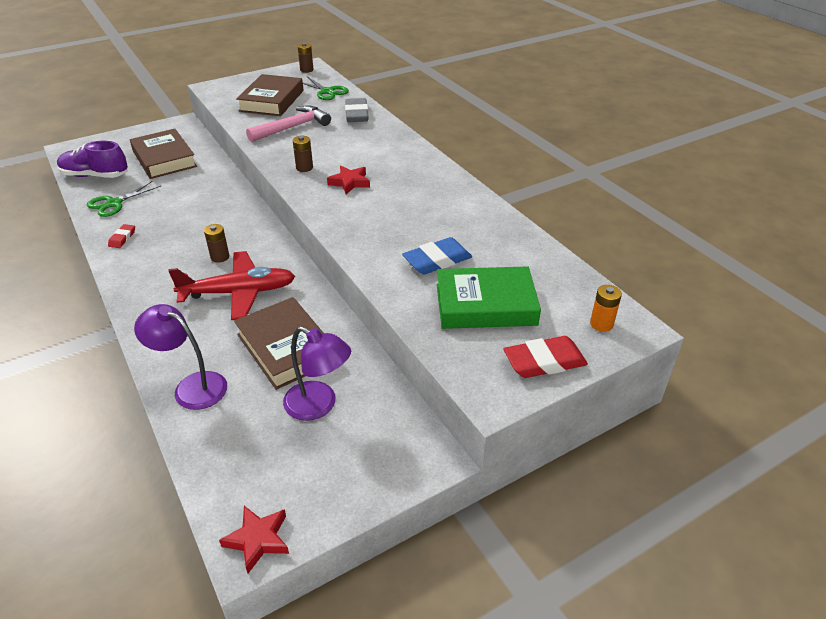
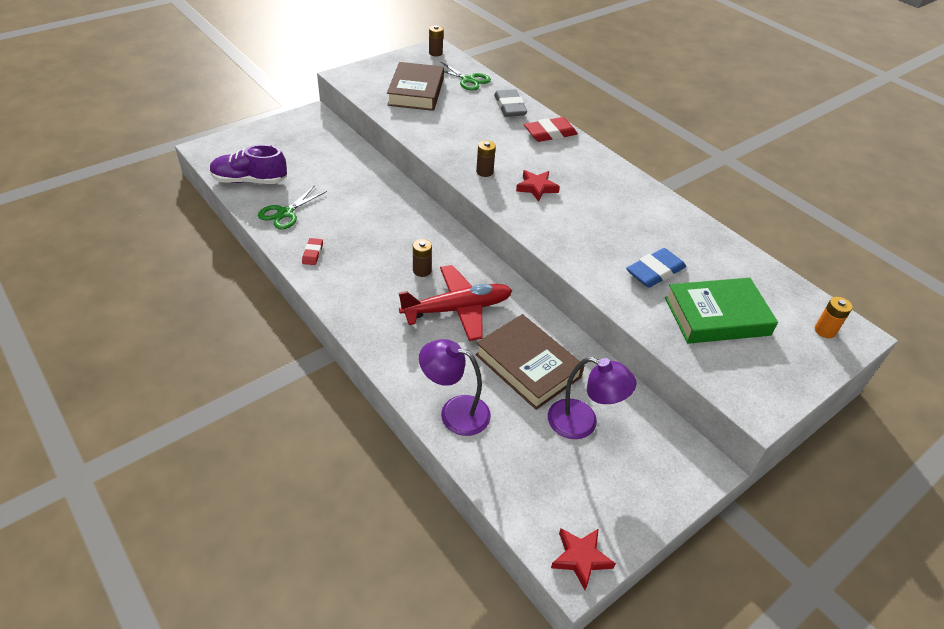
camera: 10 degrees left, 5 degrees up
(164, 159) = (315, 158): brown book -> none
(293, 127) = (452, 124): pink hammer -> none
(544, 362) = (789, 371): red eraser -> red eraser (550, 133)

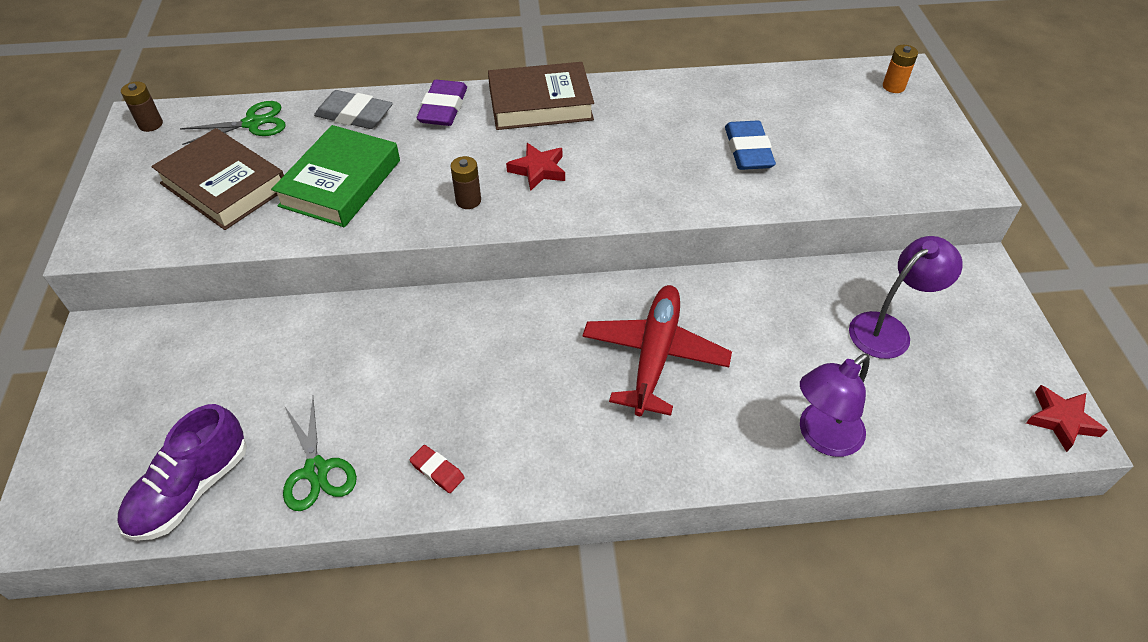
camera: 55 degrees left, 5 degrees up
(422, 270) = (561, 359): brown battery -> none
(528, 366) = (783, 334): brown book -> brown book (540, 103)
(550, 133) = (443, 108): red eraser -> purple eraser
(716, 316) = (838, 143): green book -> green book (340, 183)

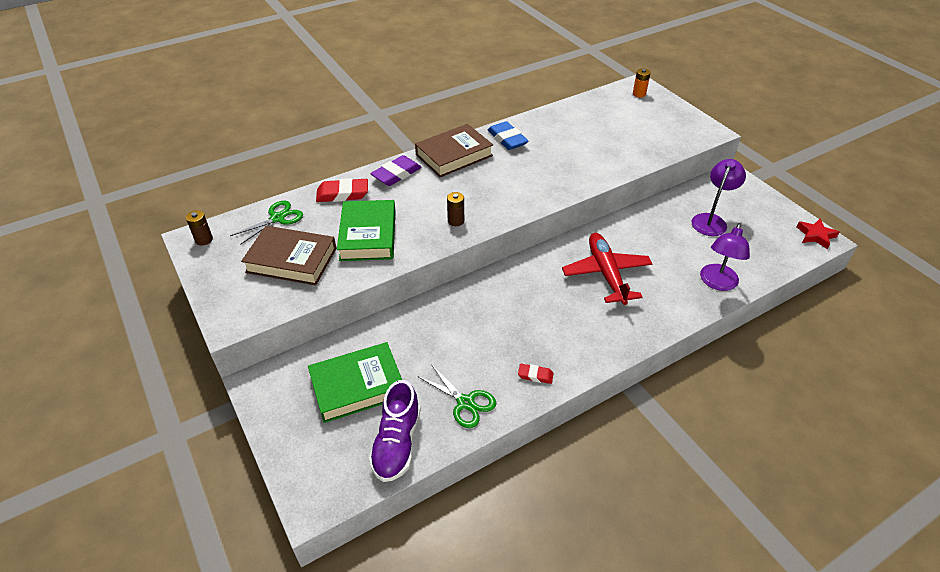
camera: 25 degrees left, 5 degrees down
(205, 388) = (357, 386): none -> green book
(354, 115) = (342, 194): grey eraser -> red eraser
(443, 108) = (396, 174): purple eraser -> purple eraser turned 60 degrees clockwise
(538, 170) = (483, 192): red star -> none
(748, 150) = (590, 148): blue eraser -> blue eraser (507, 139)

